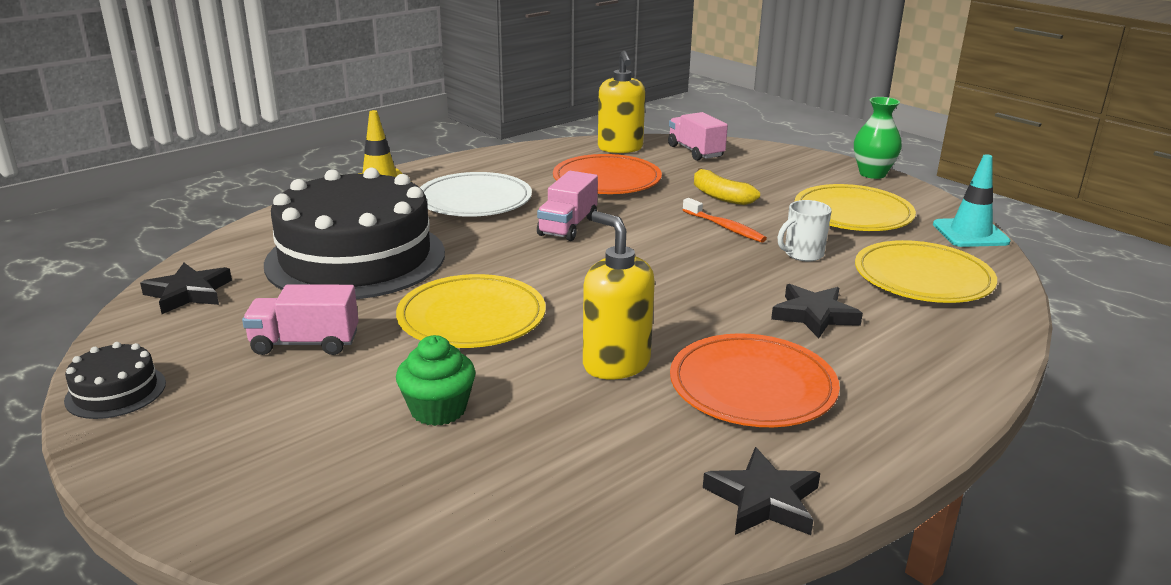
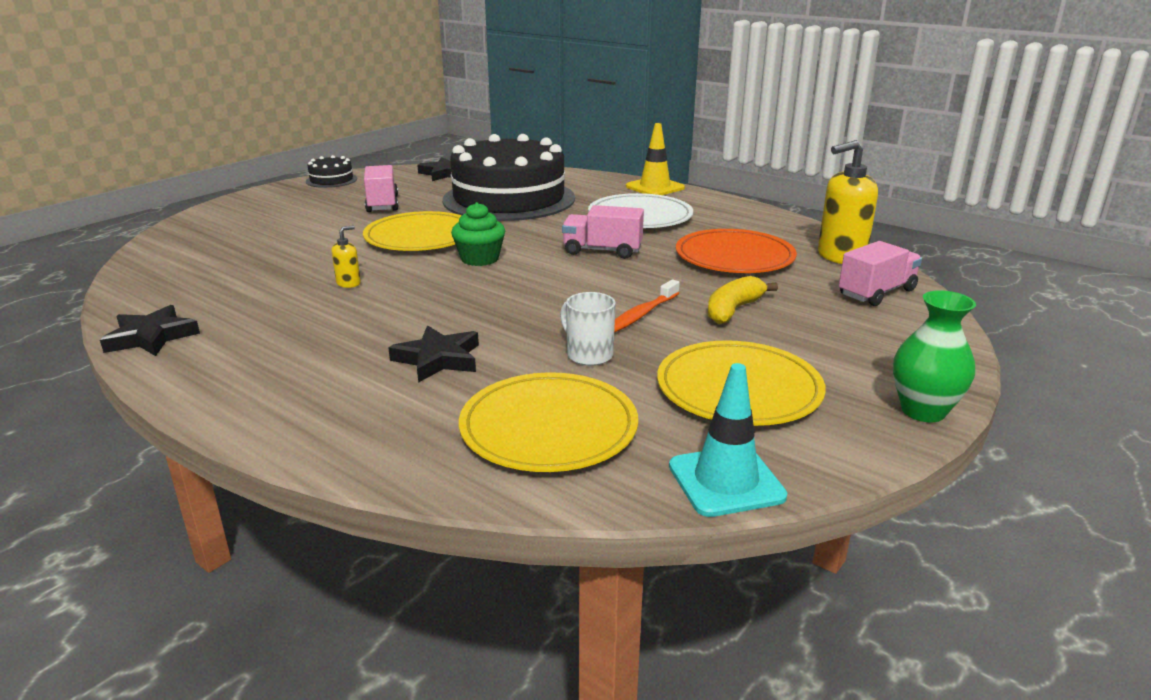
camera: 80 degrees right, 0 degrees up
(438, 409) = (296, 242): green cupcake -> green cupcake (480, 259)
(616, 364) = (349, 283): yellow soap dispenser -> yellow soap dispenser, size x0.47
(752, 386) = (306, 332): orange plate -> none

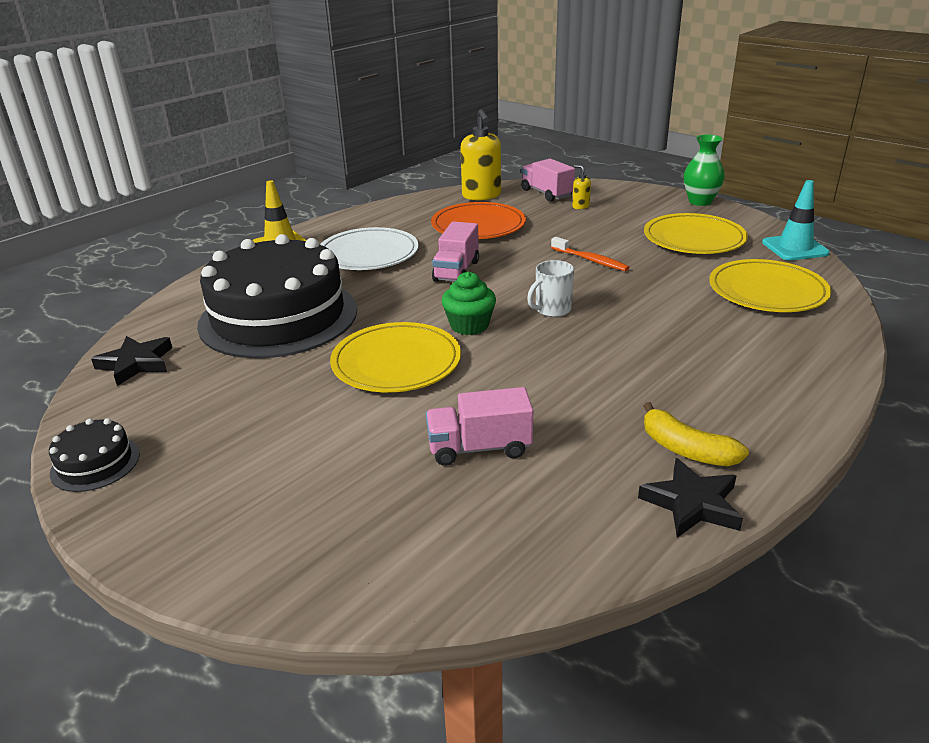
camera: 85 degrees left, 5 degrees up
(349, 283) = (533, 393): yellow soap dispenser -> yellow soap dispenser (580, 206)
(382, 204) = (255, 401): pink truck -> pink truck (479, 448)
(438, 359) = (687, 333): black star -> none
(588, 355) = (662, 279): white mug -> white mug (552, 310)
(733, 310) = (579, 232): yellow banana -> yellow banana (686, 449)

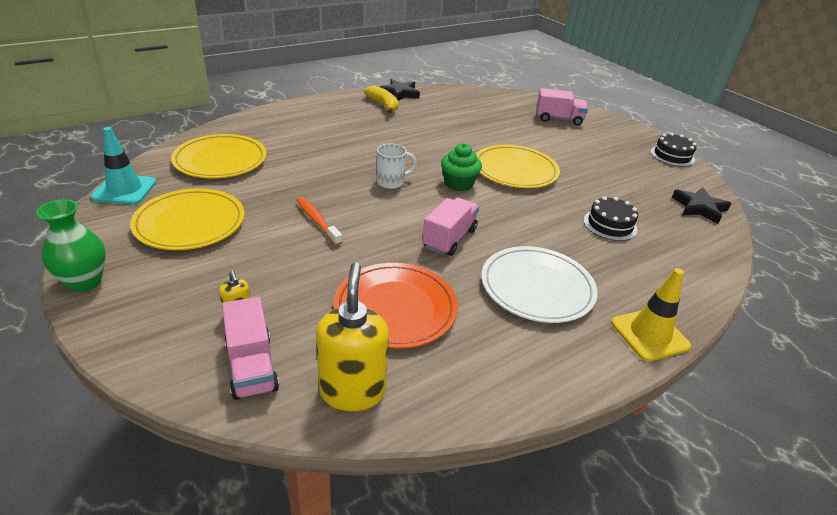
camera: 170 degrees left, 5 degrees up
(278, 317) = (610, 225): black cake -> black cake, size x0.41
(479, 448) = (478, 124): pink truck -> pink truck (558, 119)

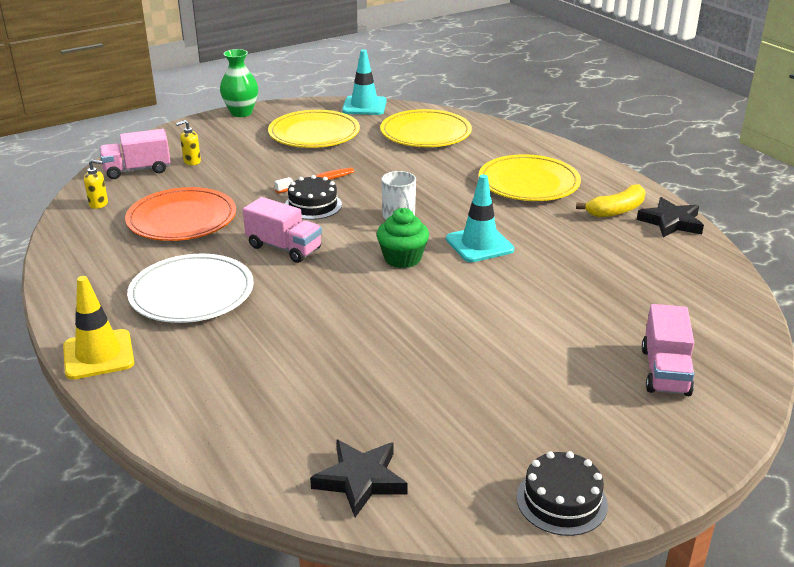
camera: 95 degrees right, 5 degrees down
(352, 391) = (99, 204): yellow soap dispenser -> yellow soap dispenser, size x0.47
(434, 153) = (479, 244): none -> turquoise traffic cone
(515, 170) = (449, 304): yellow plate -> yellow plate (528, 183)
(610, 225) = (309, 367): black cake -> black cake (313, 205)

